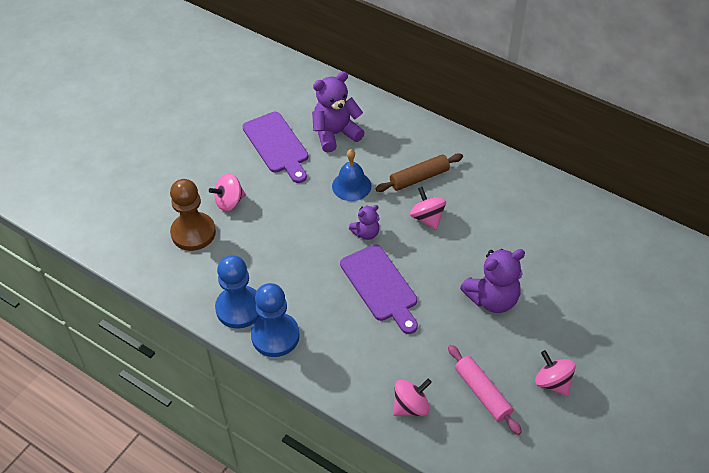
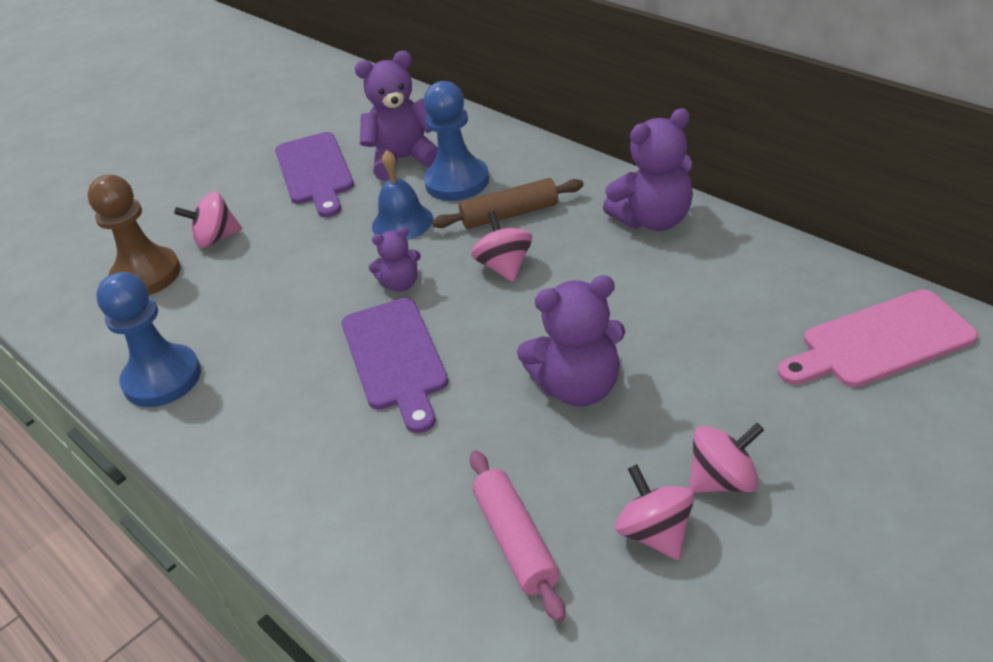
camera: 15 degrees right, 10 degrees down
(275, 336) = (198, 422): blue pawn -> blue pawn (457, 182)
(411, 406) = (378, 553): pink spinning top -> pink spinning top (723, 480)
(509, 180) = (653, 220): none -> purple teddy bear
(649, 260) = (880, 341): none -> pink cutting board

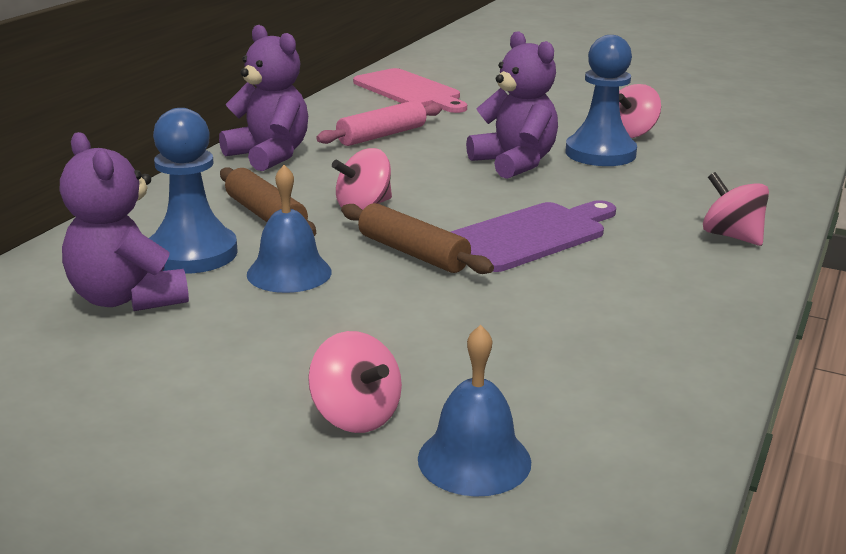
camera: 115 degrees left, 15 degrees down
(146, 275) = (474, 460): brown pawn -> blue bell
(162, 378) = (664, 366): blue pawn -> blue pawn (600, 153)
(315, 172) = (152, 368): purple cutting board -> none
(400, 284) = (413, 253): purple teddy bear -> brown rolling pin
(516, 541) = (680, 167): pink rolling pin -> pink rolling pin (382, 135)
(723, 480) = (570, 121): pink spinning top -> pink spinning top (731, 236)

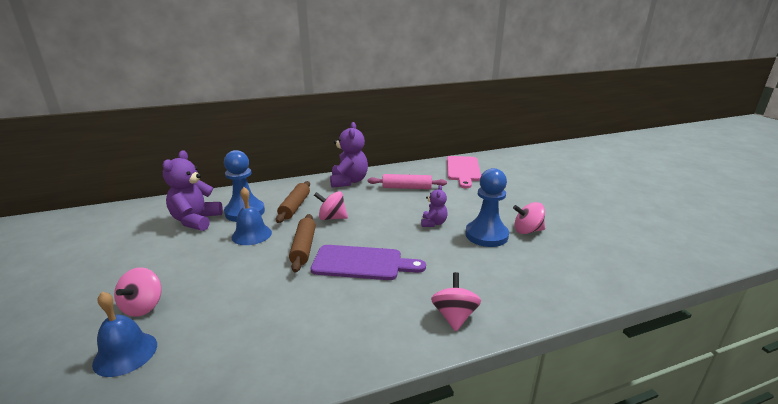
camera: 45 degrees right, 0 degrees up
(514, 163) = (433, 223): purple teddy bear -> purple teddy bear, size x0.56

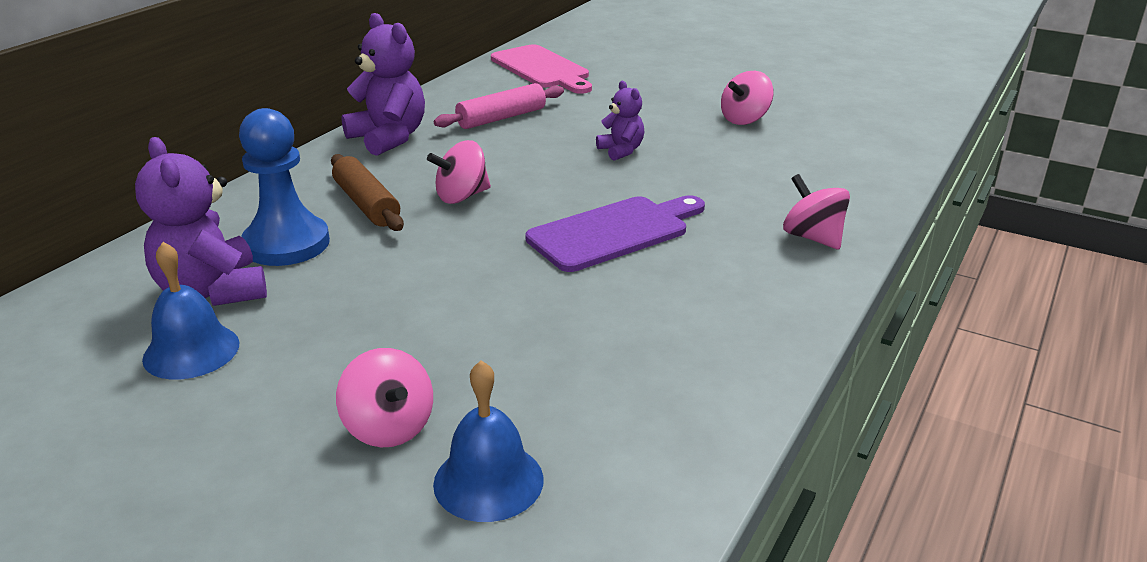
camera: 40 degrees left, 5 degrees up
(251, 234) = (371, 267): blue bell -> blue bell (191, 351)
(303, 247) = (494, 249): brown rolling pin -> none
(486, 235) = (708, 141): blue pawn -> none

